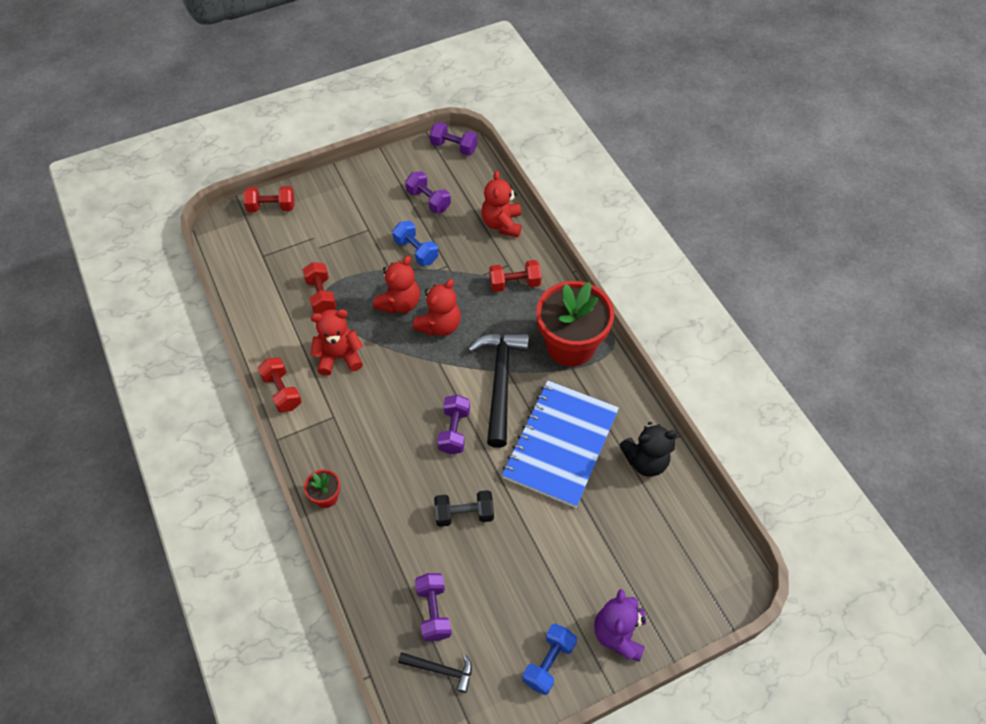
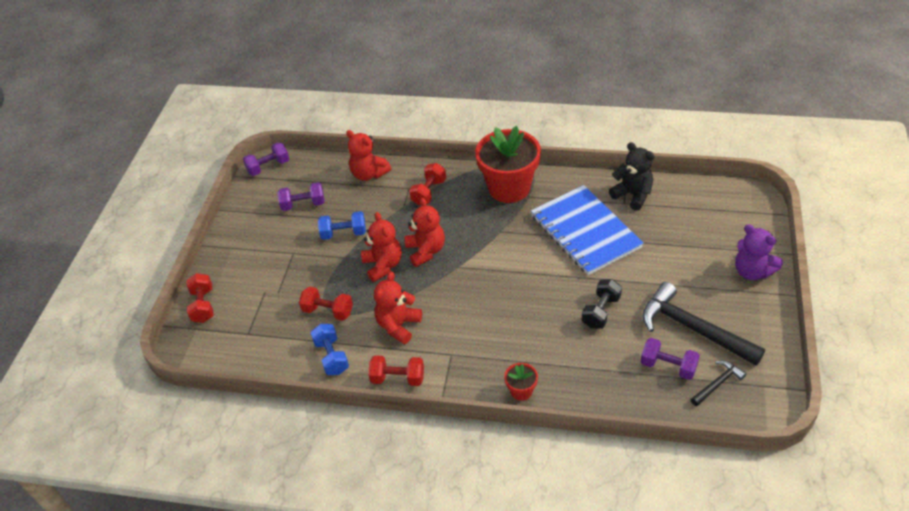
camera: 50 degrees left, 10 degrees down
(271, 207) = (203, 305): red dumbbell -> red dumbbell turned 45 degrees counterclockwise
(454, 431) = (526, 285): purple dumbbell -> none
(500, 382) = (507, 240): black hammer -> black hammer (693, 329)
(549, 663) = (750, 319): blue dumbbell -> blue dumbbell (331, 357)
(645, 461) = (632, 195): black teddy bear -> black teddy bear turned 75 degrees counterclockwise

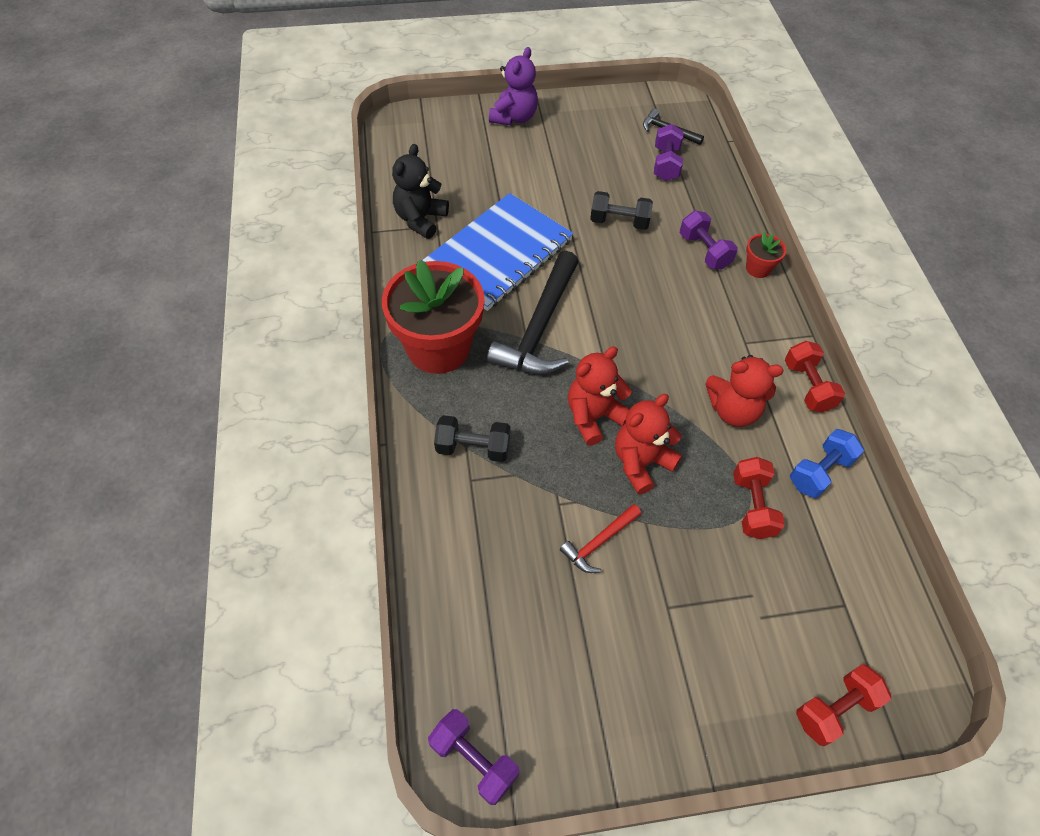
camera: 115 degrees left, 10 degrees up
(303, 204) = (555, 639): purple dumbbell -> purple dumbbell (704, 251)
(344, 233) = (599, 542): blue dumbbell -> red hammer
(369, 174) = (452, 553): red teddy bear -> none
(429, 192) = (473, 448): red dumbbell -> black dumbbell
(693, 329) = (609, 152): black hammer -> black hammer (540, 327)

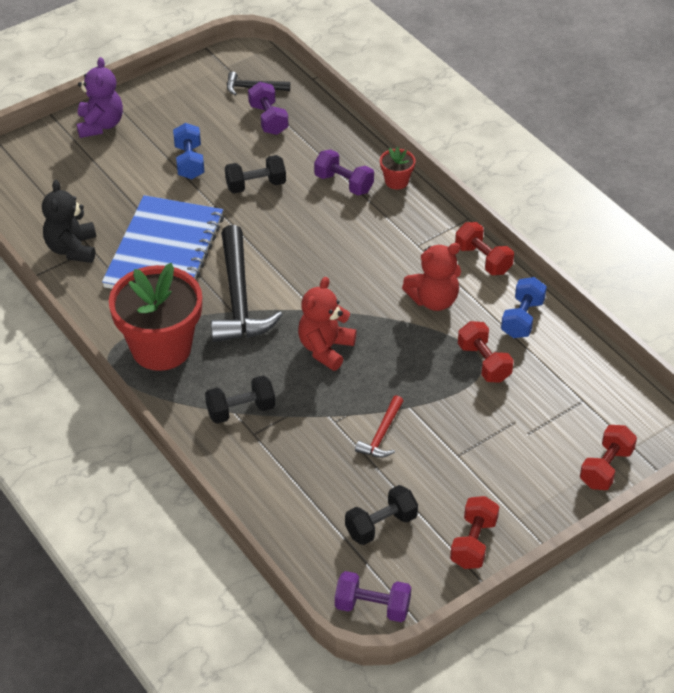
camera: 25 degrees left, 10 degrees down
(539, 655) = (381, 525): none -> black dumbbell
(571, 178) = (189, 162): none -> blue dumbbell
(630, 732) = (473, 543): none -> red dumbbell
(641, 462) = (382, 367): red teddy bear -> none

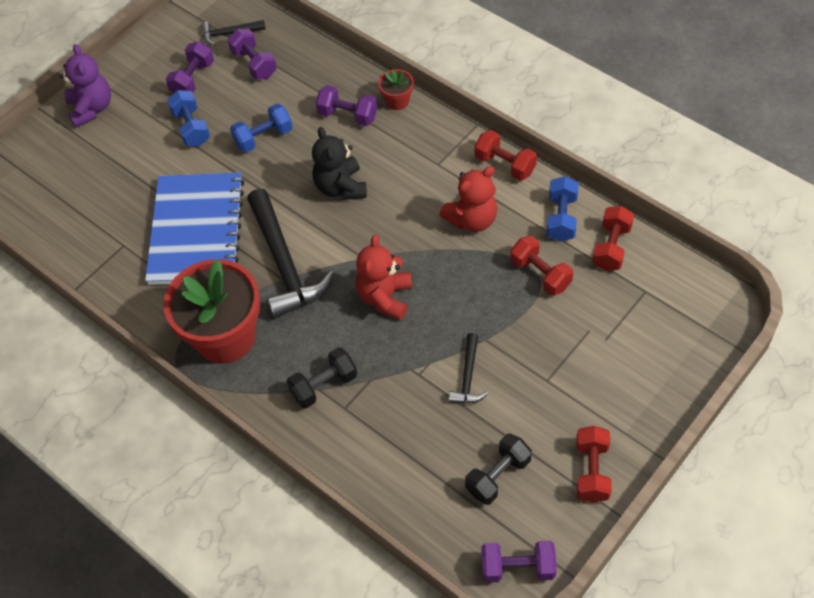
camera: 10 degrees left, 10 degrees up
(72, 249) = (104, 250): black teddy bear -> black teddy bear (341, 187)
(205, 120) = (193, 79): none -> purple dumbbell
(256, 185) = (264, 137): black dumbbell -> blue dumbbell
(382, 434) = (468, 376): red hammer -> black hammer
(606, 468) = (689, 357): red dumbbell -> red dumbbell (611, 247)

